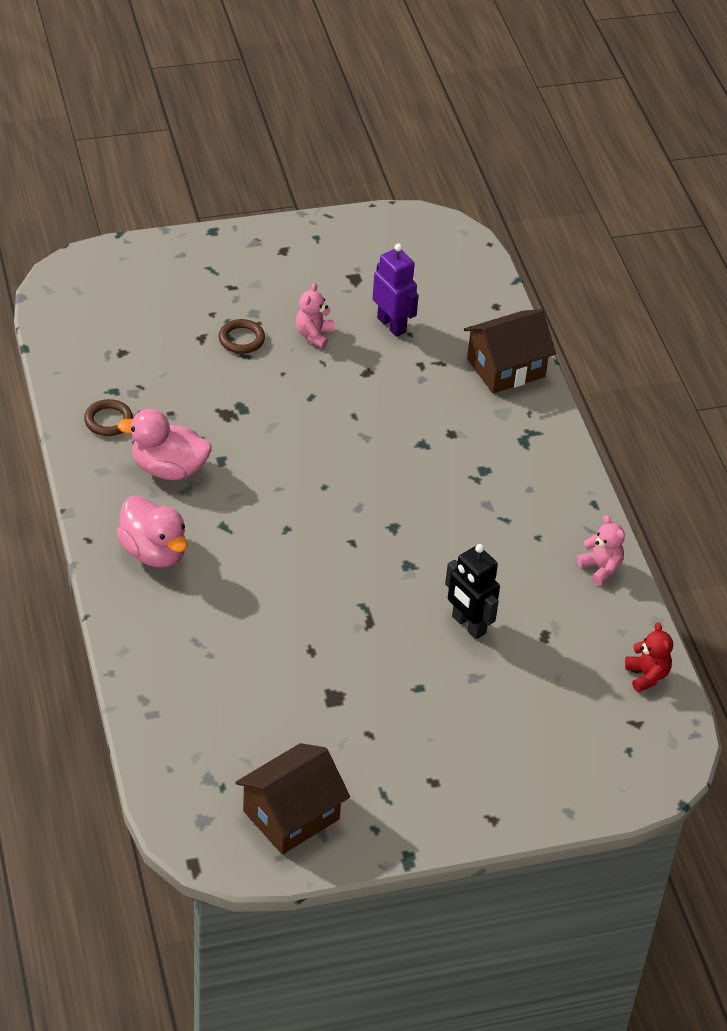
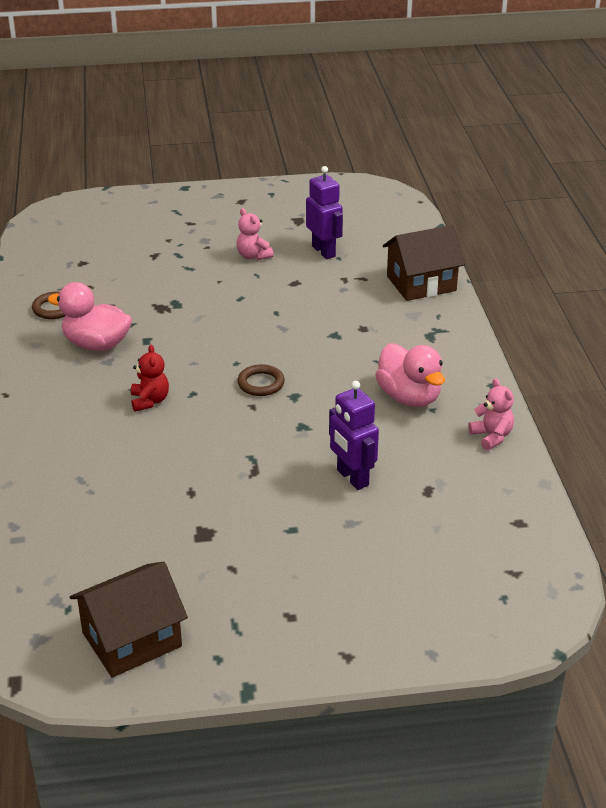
camera: 10 degrees right, 10 degrees down
(154, 552) = (63, 406): pink duck -> pink duck (409, 397)
(241, 339) = (189, 257): brown ring -> brown ring (261, 383)
(314, 335) = (253, 256): pink teddy bear -> pink teddy bear turned 60 degrees counterclockwise
(468, 625) = (352, 478): black robot -> purple robot
(647, 675) = (529, 530): red teddy bear -> red teddy bear (150, 401)

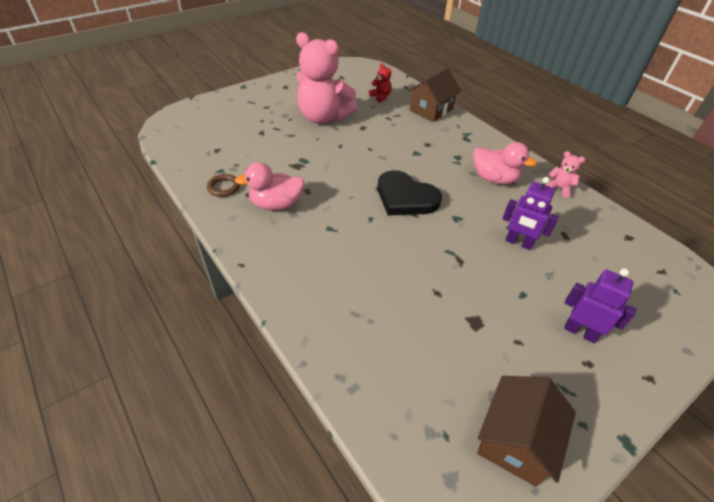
camera: 30 degrees left, 10 degrees up
(150, 401) = (348, 234): red teddy bear -> red teddy bear (380, 97)
(253, 256) = (323, 117): pink teddy bear -> pink teddy bear, size x2.45
(261, 383) = (405, 197): brown ring -> black heart
(324, 251) = (361, 105): purple robot -> purple robot (580, 332)

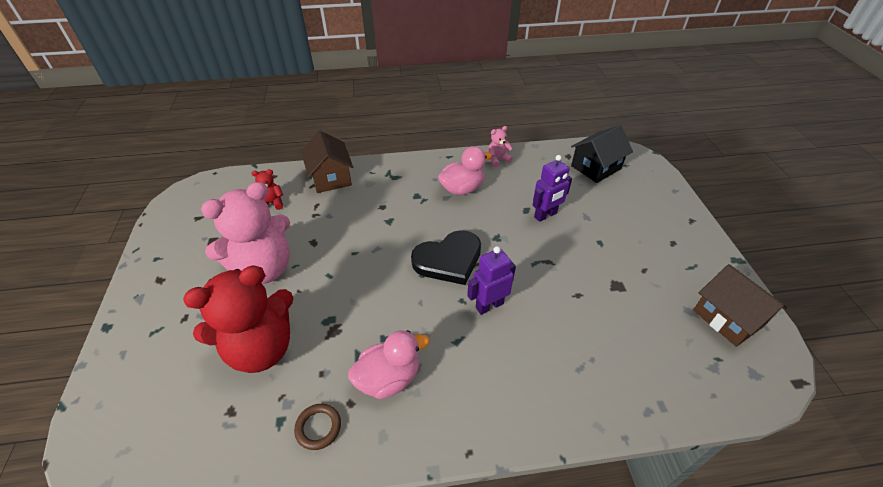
camera: 60 degrees left, 0 degrees up
(264, 142) = (261, 348): none -> red teddy bear
(276, 204) = (389, 378): pink duck -> pink duck turned 135 degrees counterclockwise
(580, 332) = (645, 231): purple robot -> purple robot (489, 305)
(638, 264) = (596, 167): none -> black house

